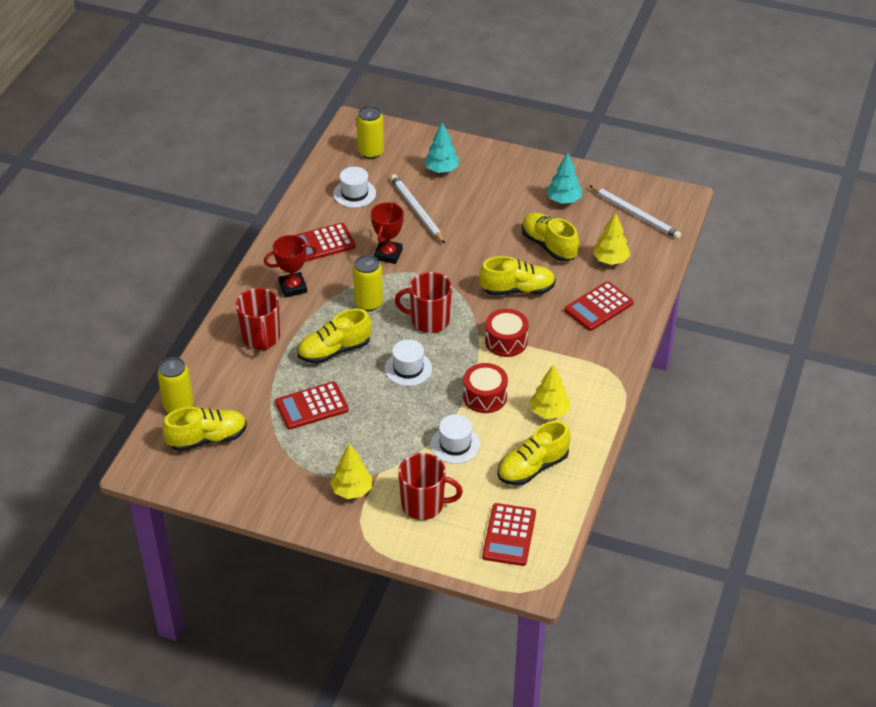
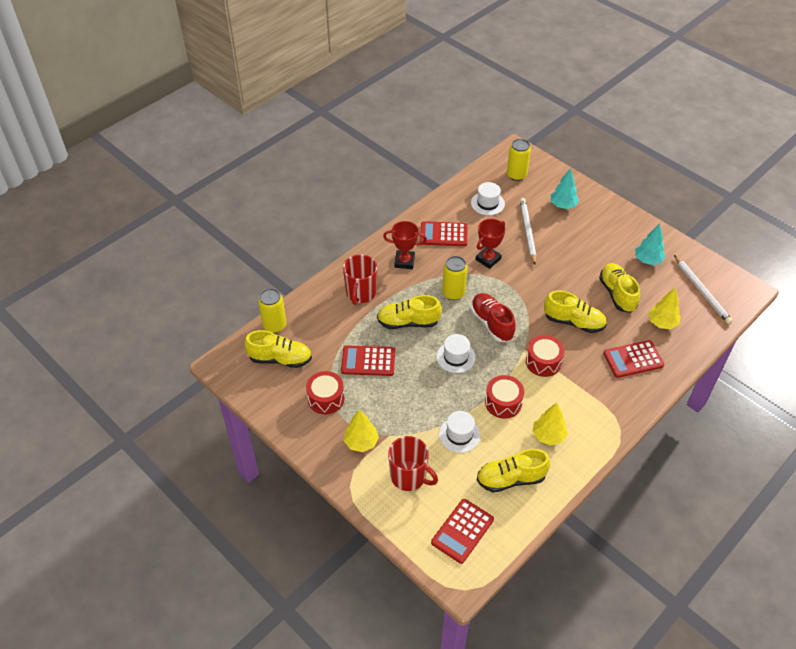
camera: 25 degrees right, 5 degrees up
(286, 461) = (326, 398): none -> red drum
(429, 321) = (491, 323): red mug -> red shoe

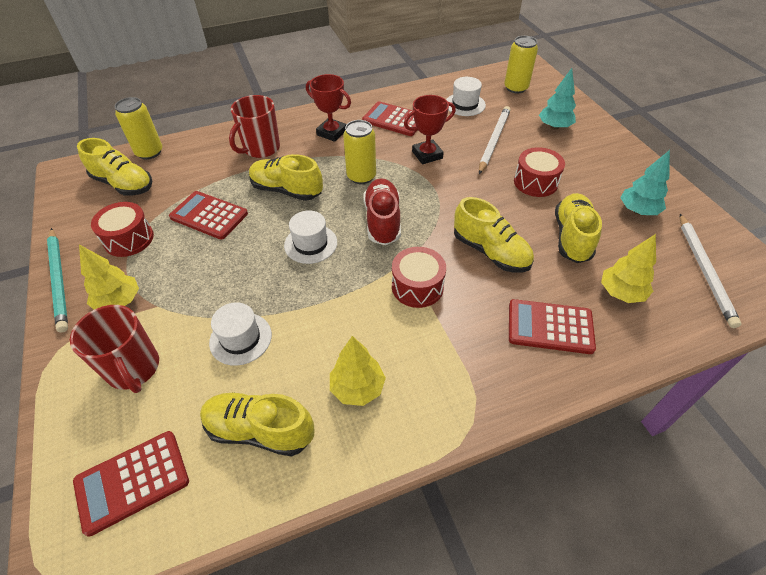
camera: 25 degrees right, 0 degrees up
(305, 444) = (59, 280): none -> turquoise pencil
(503, 402) = (328, 319): red drum -> red drum (535, 182)

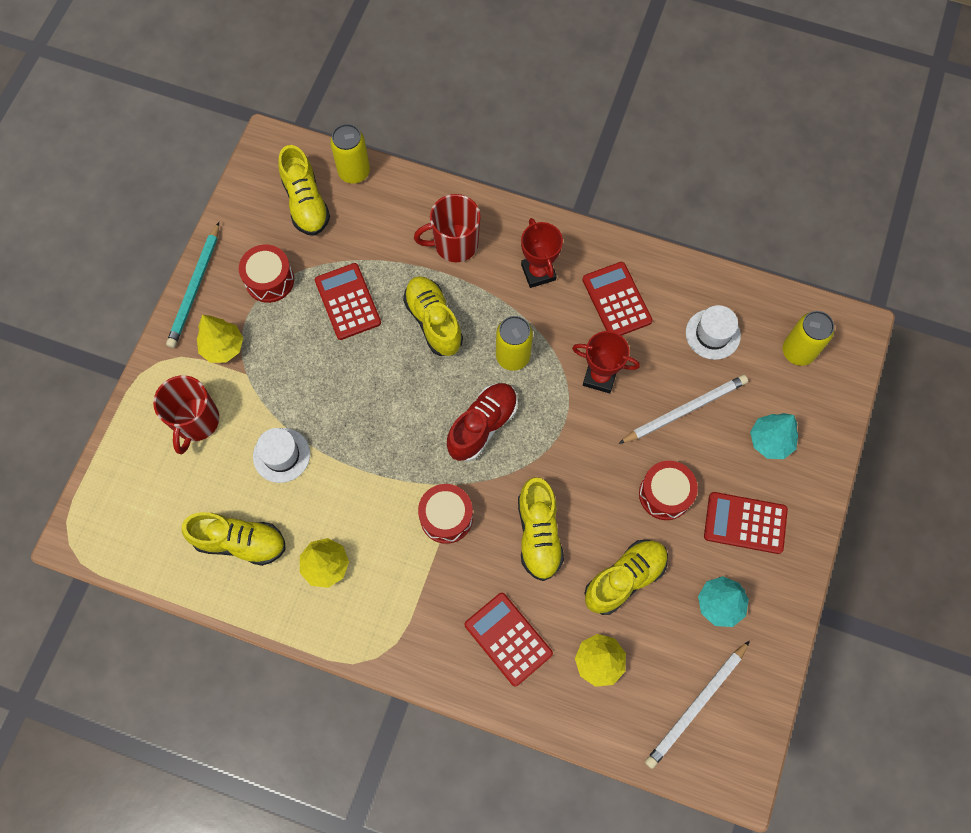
camera: 40 degrees right, 20 degrees up
(132, 481) = (144, 512): red calculator -> red calculator (745, 523)
(260, 430) = (240, 542): yellow shoe -> yellow shoe turned 135 degrees clockwise
(310, 244) = (403, 403): white hat -> none

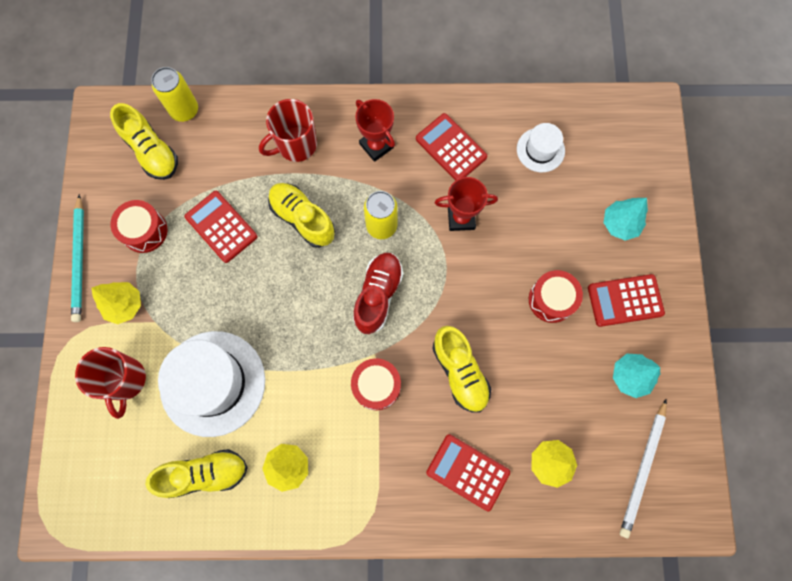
camera: 20 degrees left, 5 degrees up
(281, 455) = (213, 383): white hat -> white hat, size x1.99
(624, 579) = (545, 384): yellow shoe -> none
(685, 410) = (541, 222): white pencil -> none
(798, 351) = (614, 141): yellow can -> none

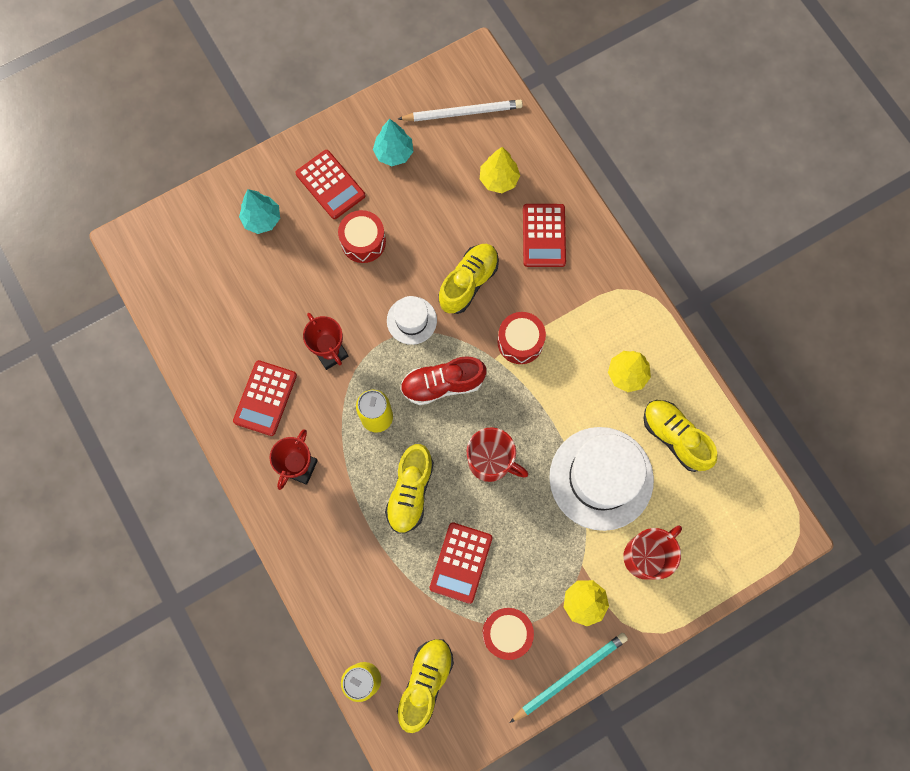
camera: 120 degrees left, 0 degrees up
(296, 145) = (341, 543): red mug -> red mug (491, 461)
(540, 150) = (224, 318): white hat -> white hat (411, 320)

